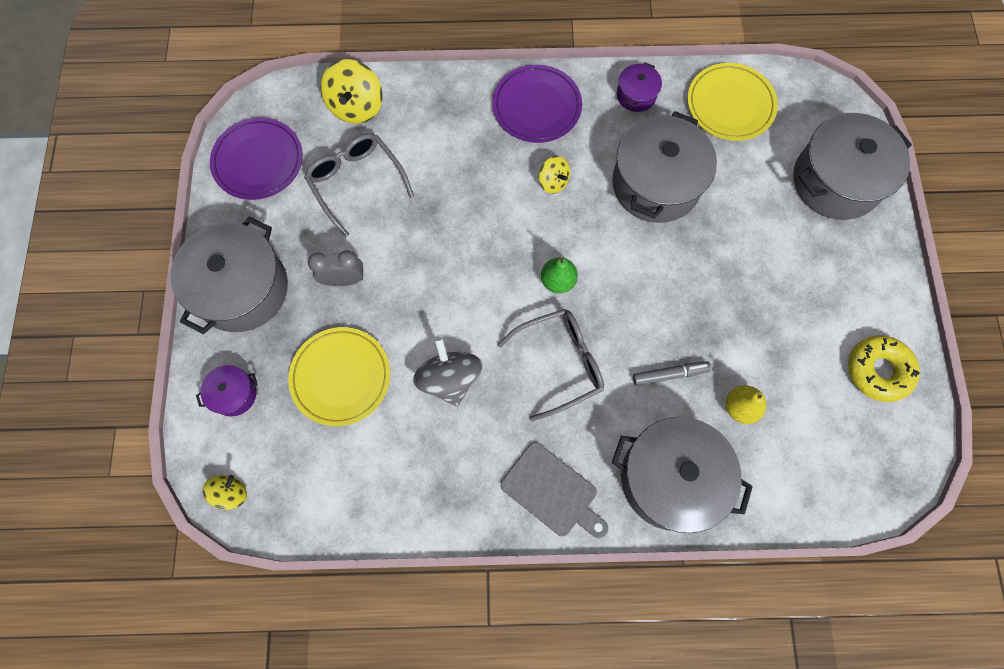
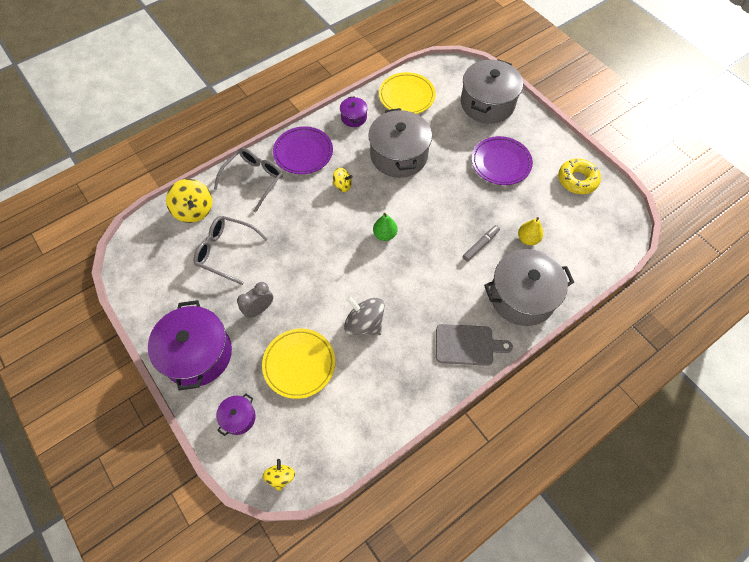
camera: 35 degrees left, 10 degrees down
(242, 289) = (197, 354): grey pot -> purple pot
(258, 161) = (153, 275): purple plate -> purple plate (501, 163)
(559, 364) = (419, 276): grey glasses -> grey glasses (253, 180)

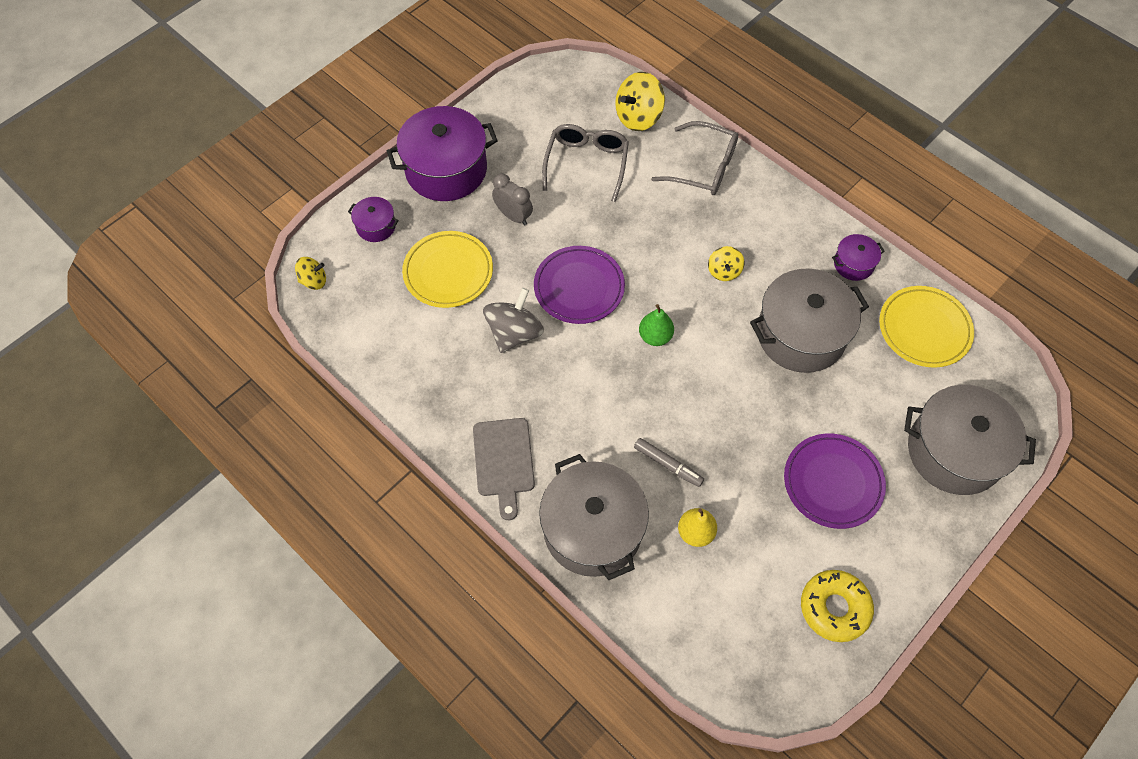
camera: 80 degrees right, 0 degrees up
(303, 152) = (767, 214): purple plate -> purple plate (579, 287)

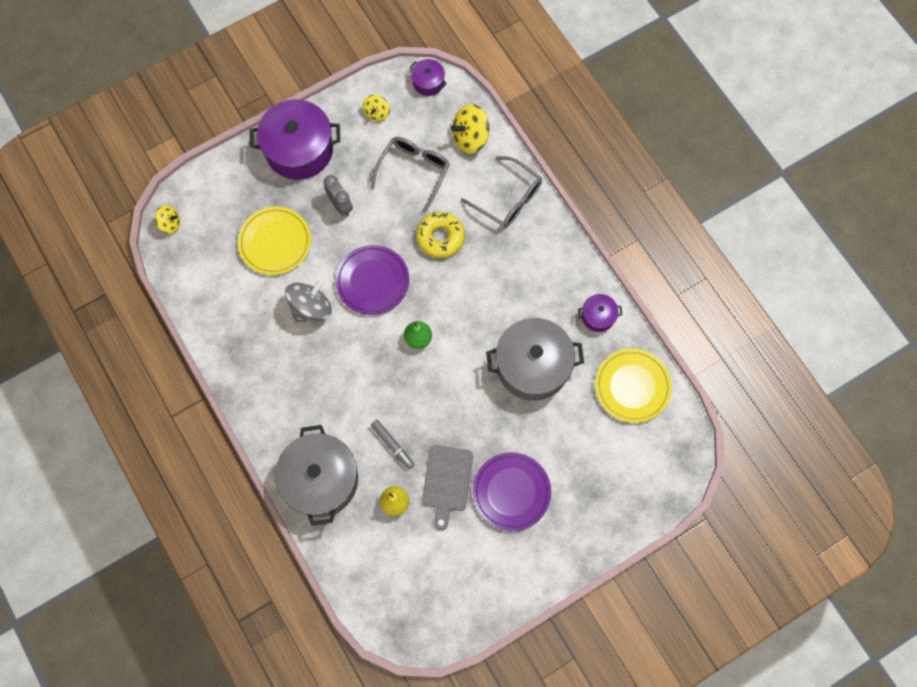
camera: 15 degrees right, 10 degrees up
(376, 226) = (230, 188): purple pot -> purple pot (428, 82)
(504, 461) = (272, 410): grey cutting board -> grey cutting board (447, 482)
(724, 271) = (491, 296): yellow spinning top -> yellow spinning top (377, 113)
(834, 608) = (476, 586): yellow donut -> yellow donut (440, 237)
(954, 451) = (614, 492): grey pot -> none

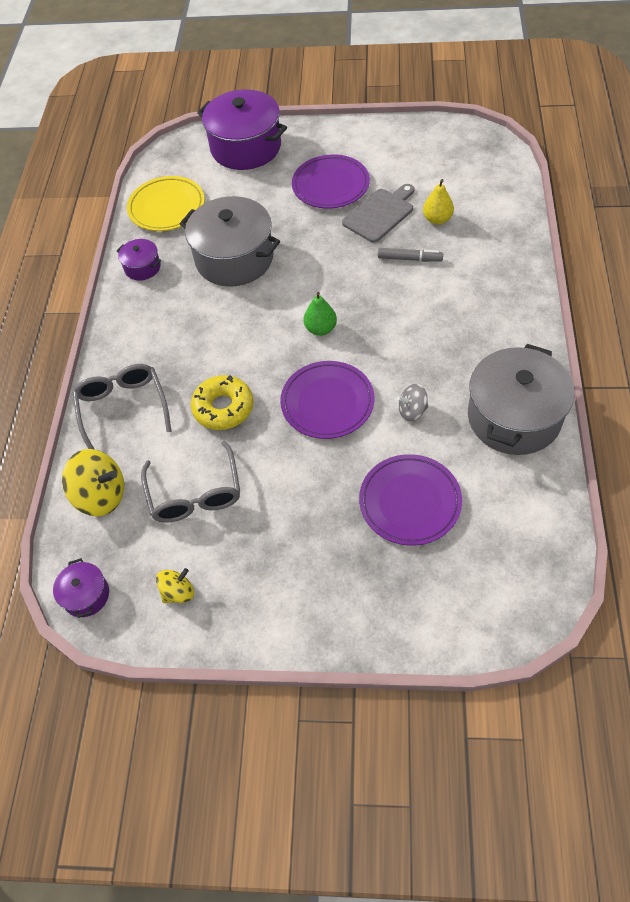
camera: 140 degrees left, 15 degrees down
(170, 224) = (533, 600): yellow spinning top -> none
(275, 242) = (410, 502): yellow plate -> purple plate
(299, 149) = (307, 602): purple pot -> purple pot (246, 147)
(311, 307) = (412, 411): grey spinning top -> grey spinning top, size x0.58
(320, 480) = (496, 263): grey pot -> grey pot (514, 417)
(340, 205) = (304, 502): grey clock -> none
(392, 445) = (409, 259): grey marker -> grey marker turned 105 degrees clockwise
(413, 172) = (195, 493): grey glasses -> grey glasses turned 75 degrees counterclockwise

